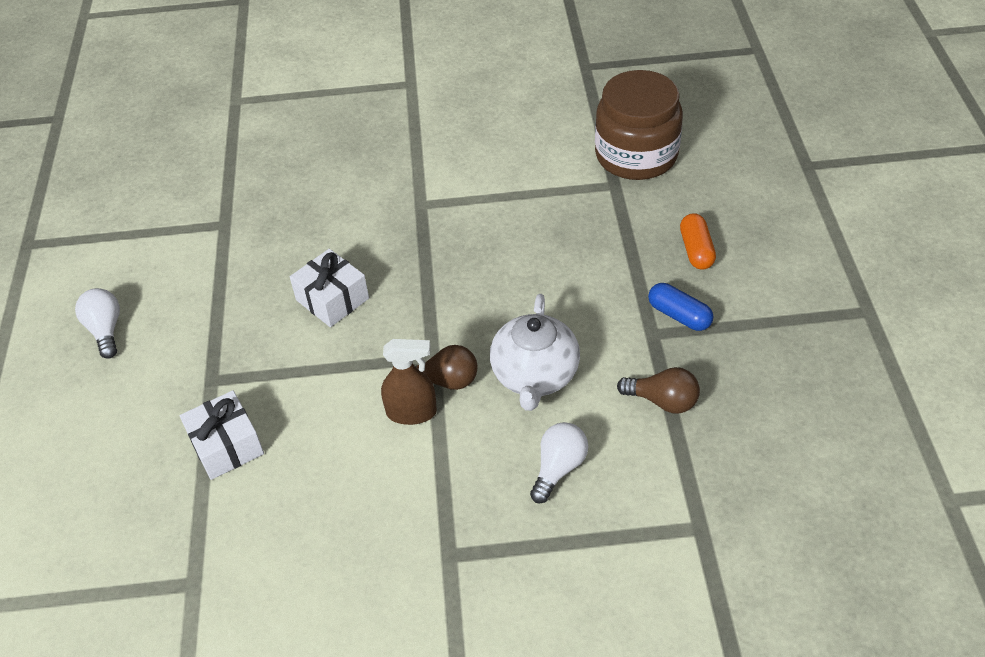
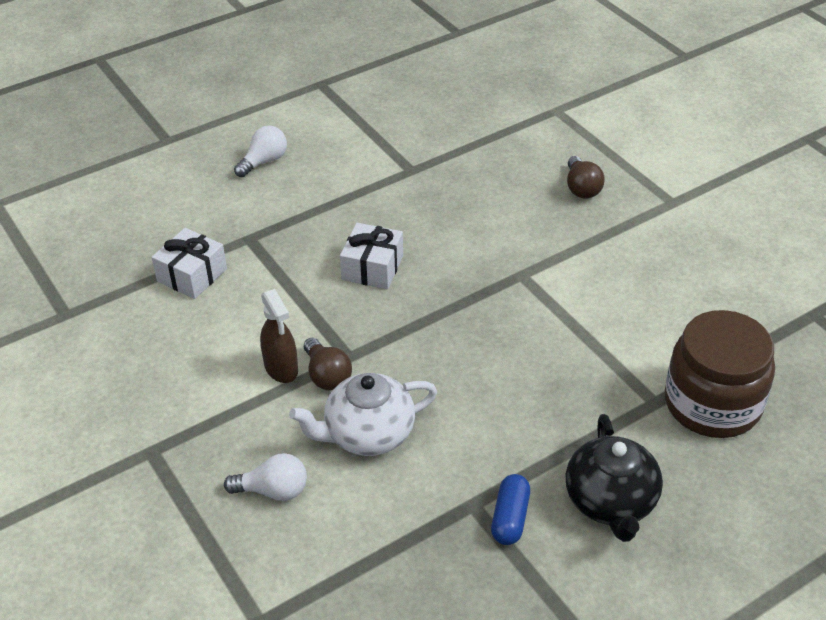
camera: 60 degrees right, 5 degrees down
(663, 401) = (392, 542): brown light bulb -> brown light bulb (581, 188)
(696, 250) = (611, 502): orange capsule -> black teapot

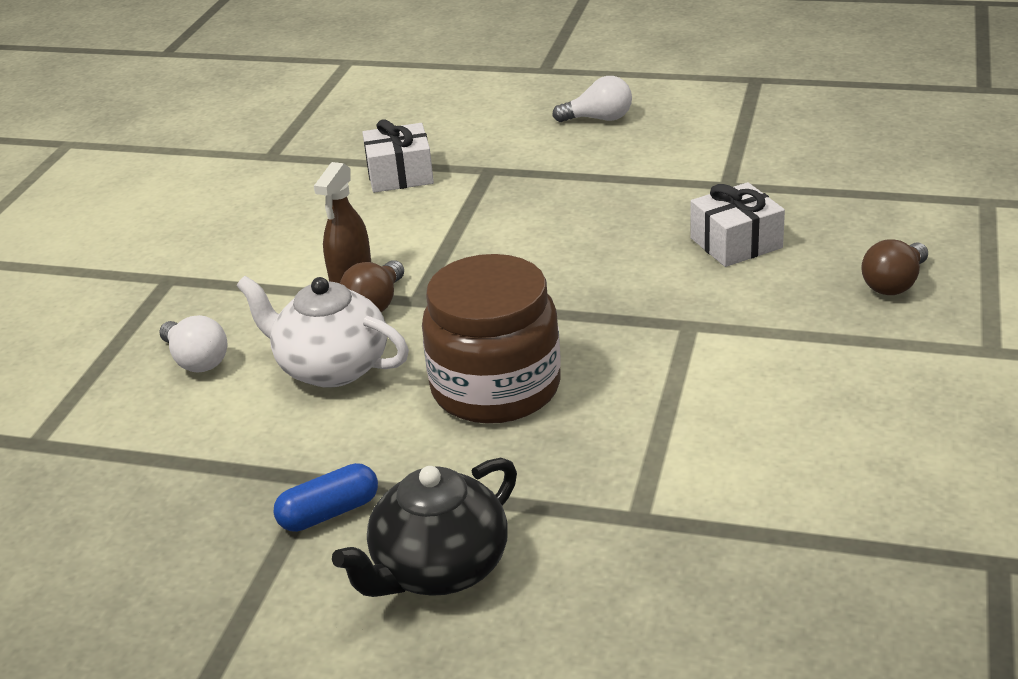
camera: 50 degrees right, 10 degrees down
(372, 268) = (554, 244): white gift -> white gift (736, 243)
(712, 404) = (700, 562): brown jar -> brown jar (496, 388)

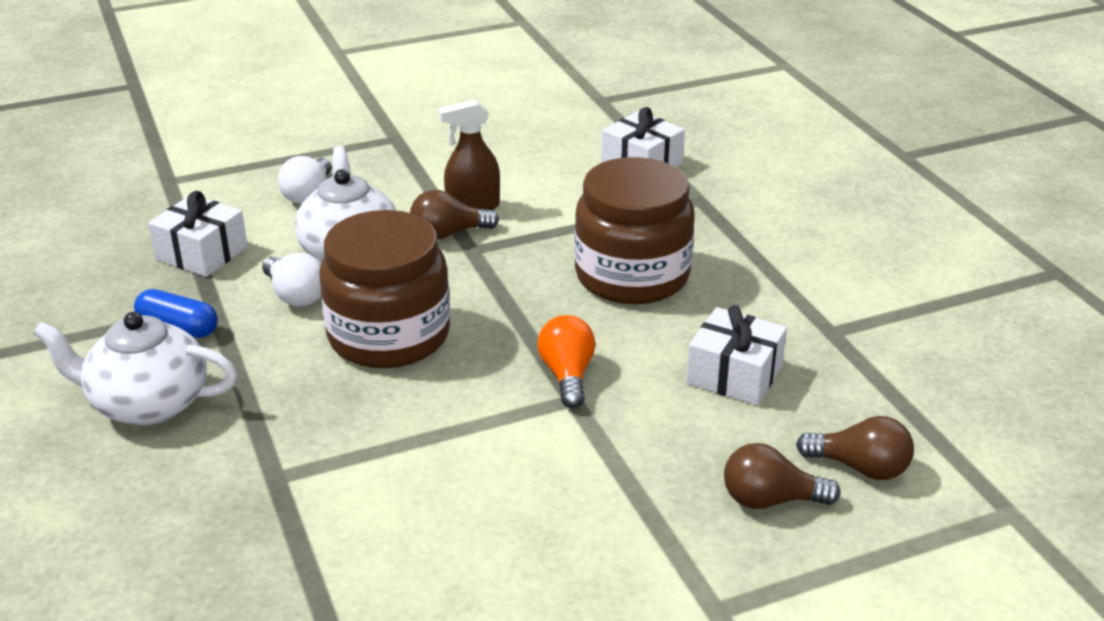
camera: 50 degrees right, 0 degrees up
(211, 460) = (201, 253): none -> white gift
(438, 569) = (147, 404): black teapot -> white teapot
(556, 238) = (632, 276): none -> brown jar
(599, 119) = (856, 217): white light bulb -> white light bulb (295, 295)
(656, 316) = (567, 375): none -> orange light bulb
(892, 235) = (860, 468): none -> brown light bulb

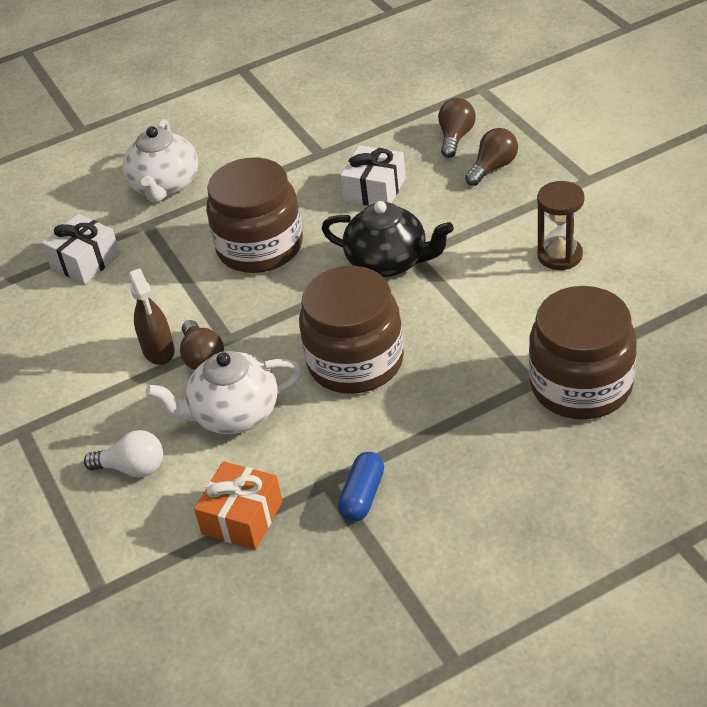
camera: 90 degrees left, 10 degrees up
(147, 404) = (468, 481): white teapot -> white teapot (165, 186)
(201, 253) = (242, 518): white gift -> orange gift
(244, 522) = (581, 385): none -> brown jar
(295, 295) = (305, 432): white light bulb -> none
(525, 544) = (559, 255): none -> brown hourglass
(567, 375) = (389, 262): orange light bulb -> black teapot
(770, 500) = (493, 167): brown light bulb -> brown light bulb turned 135 degrees counterclockwise

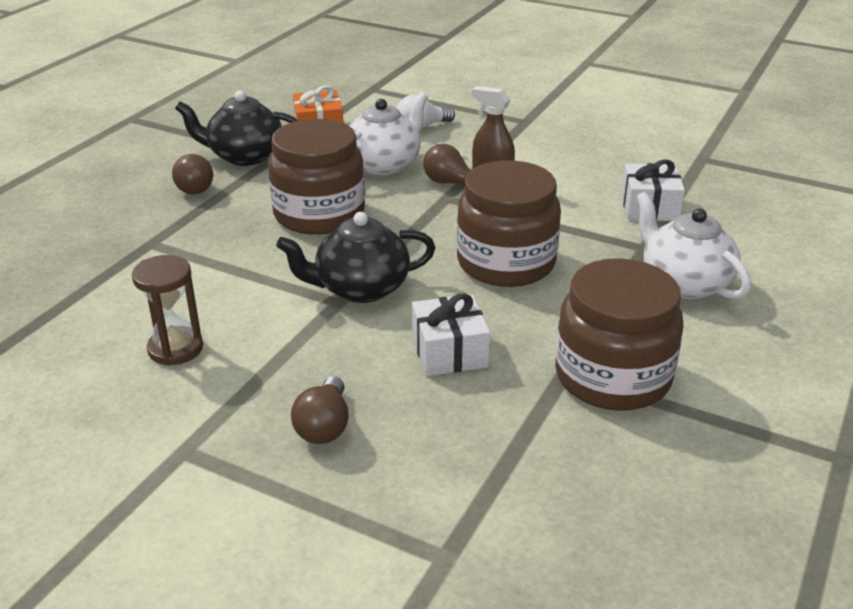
camera: 140 degrees right, 10 degrees down
(362, 496) = (244, 156): blue capsule -> black teapot
(455, 137) = (410, 453): brown light bulb -> brown light bulb (194, 187)
(581, 385) = (103, 253): brown jar -> brown jar (612, 377)

